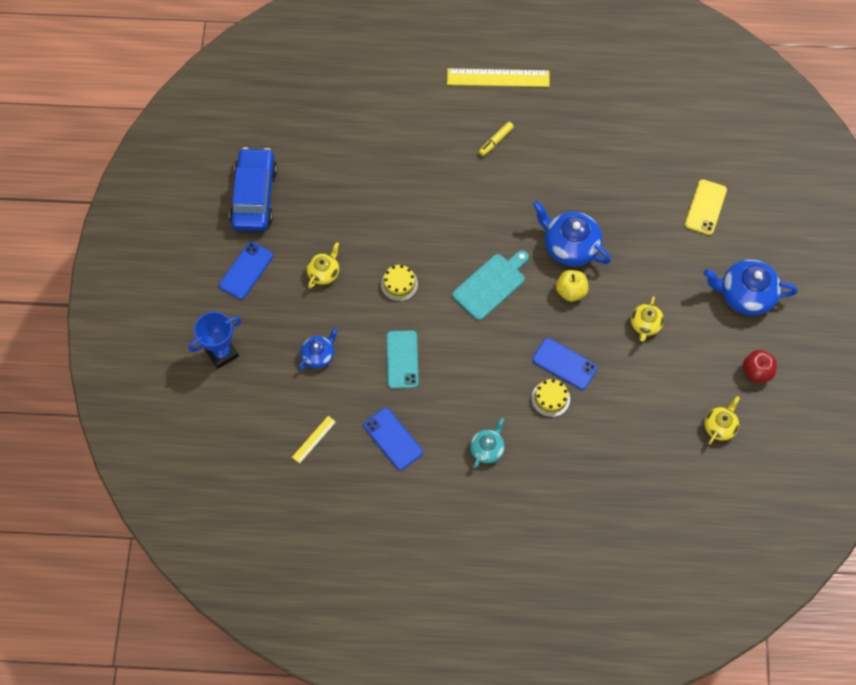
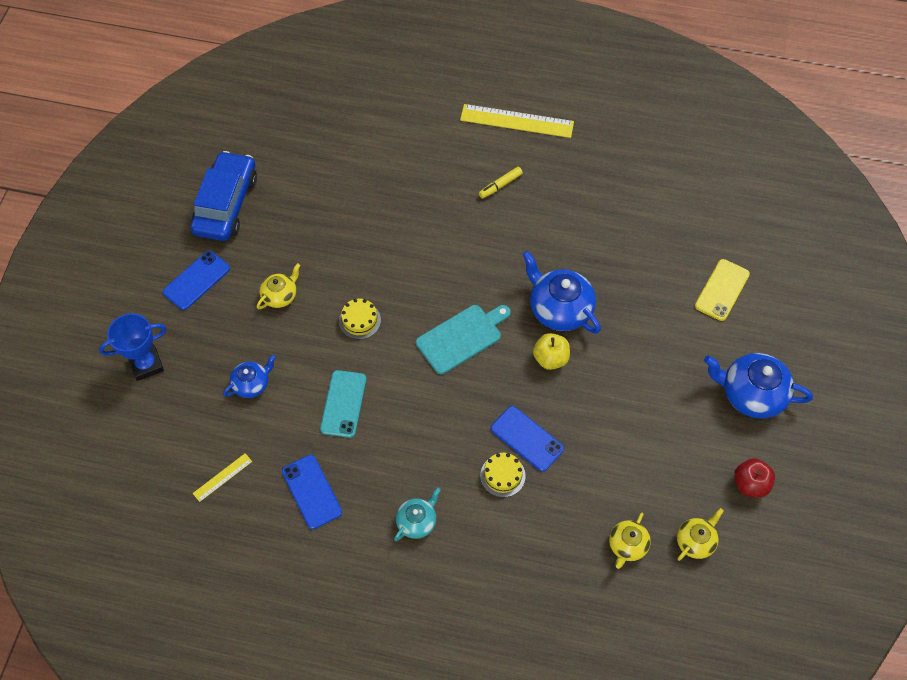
camera: 10 degrees right, 5 degrees down
(645, 325) = (629, 409): yellow teapot -> yellow teapot (627, 545)

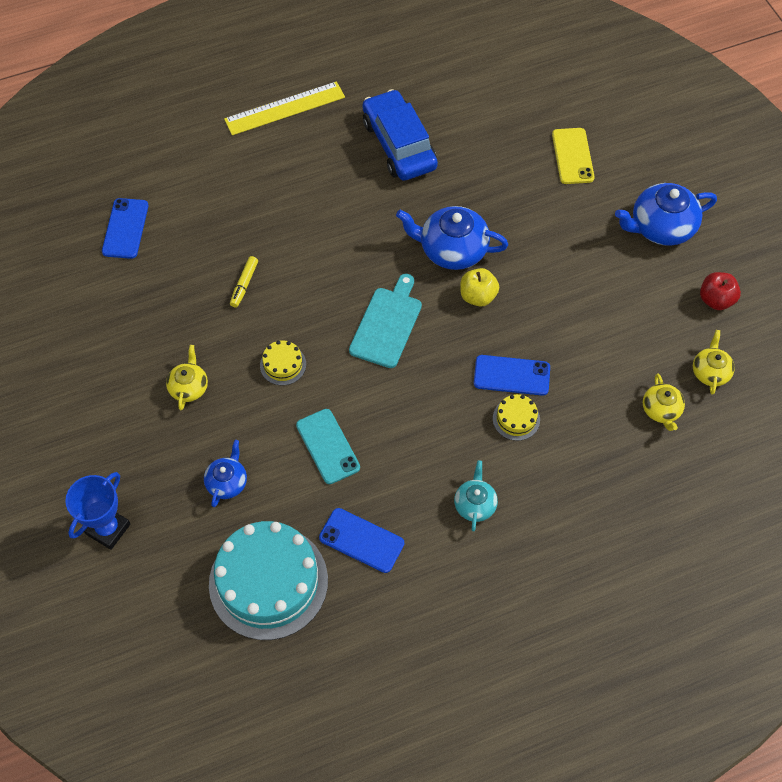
camera: 35 degrees left, 0 degrees up
(196, 280) = (94, 422): blue phone -> blue phone (125, 228)
(222, 477) = (268, 582): yellow ruler -> turquoise cake
(226, 204) = (65, 335): blue car -> blue car (399, 144)
(500, 185) = (315, 173): yellow marker -> yellow marker (244, 284)

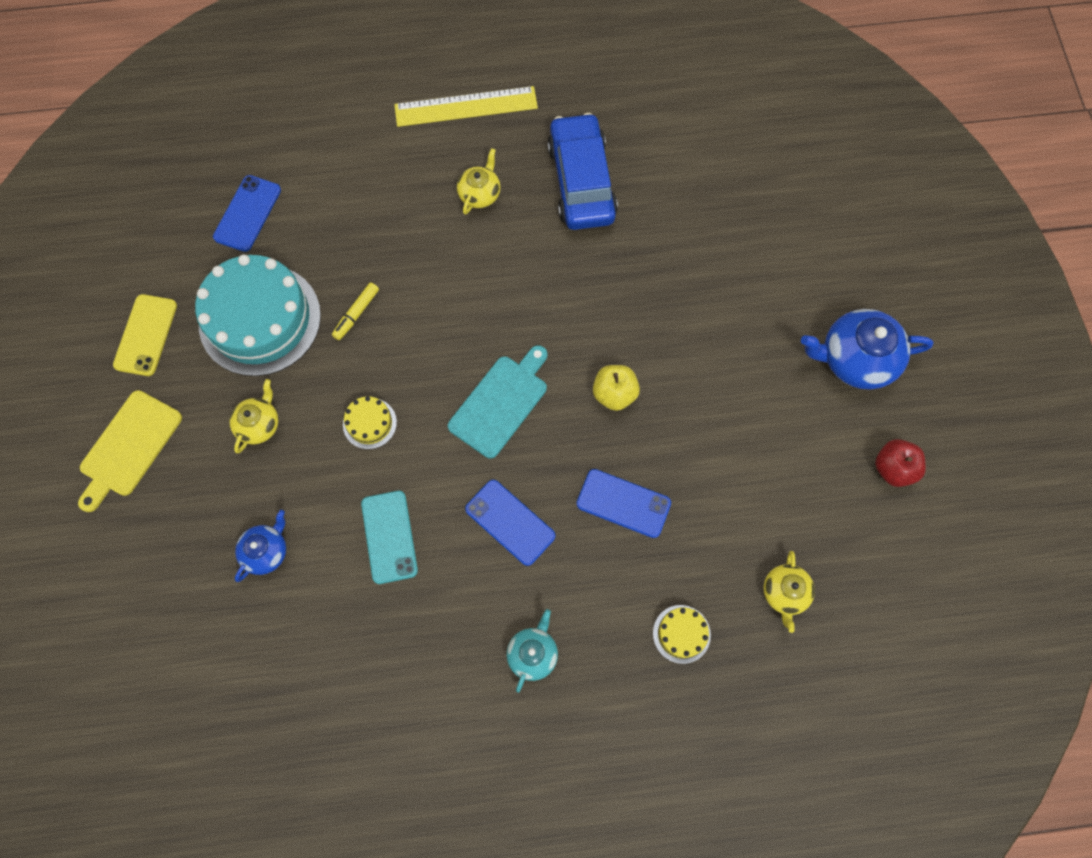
camera: 15 degrees right, 10 degrees up
(81, 431) = (128, 447): none -> yellow cutting board
(108, 529) = (122, 572): blue trophy -> none
(268, 582) = (275, 685): turquoise cake -> turquoise cake (260, 319)
(361, 540) = (392, 663): blue phone -> blue phone (510, 522)
(452, 250) = (602, 328): blue teapot -> none
(516, 419) = (612, 559): yellow cake -> yellow cake (681, 634)
(572, 156) = (778, 243): yellow phone -> yellow phone (145, 335)
(710, 372) = (858, 559): yellow teapot -> yellow teapot (480, 193)

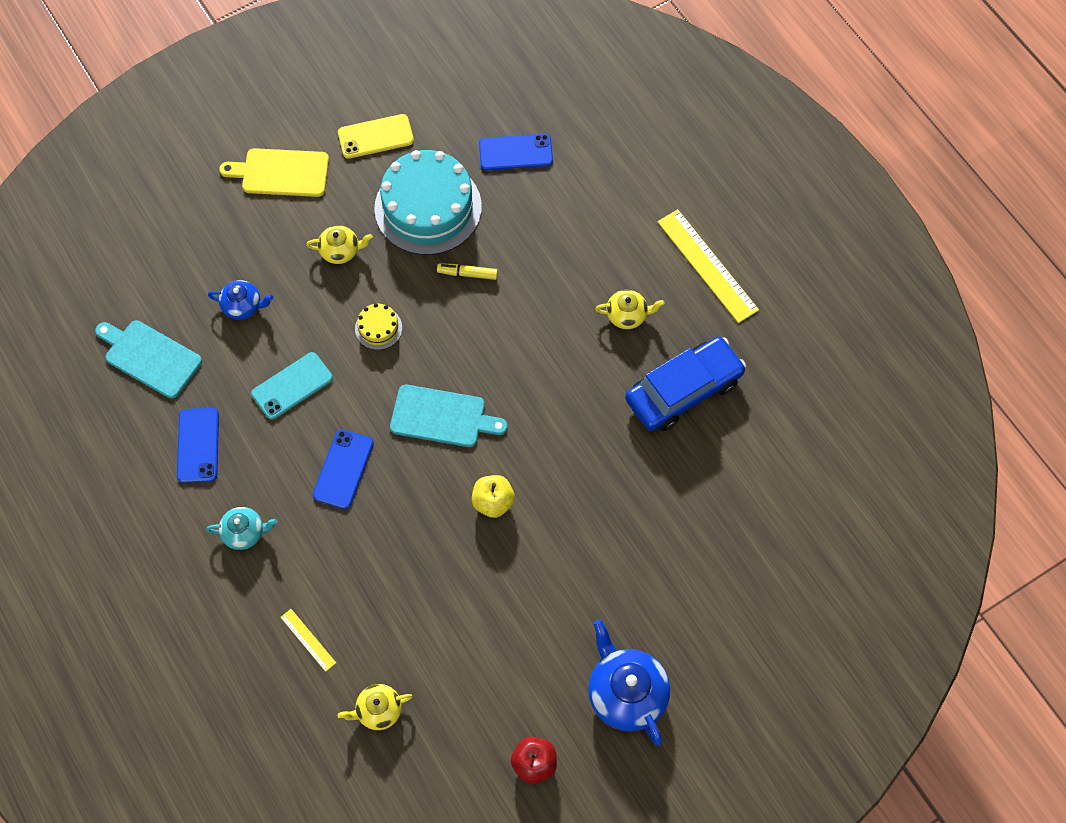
camera: 65 degrees right, 5 degrees down
(272, 678) = (150, 357): none -> turquoise cutting board
(623, 503) = (399, 549): blue phone -> blue phone (198, 445)
(681, 634) = (308, 640): yellow cake -> yellow ruler

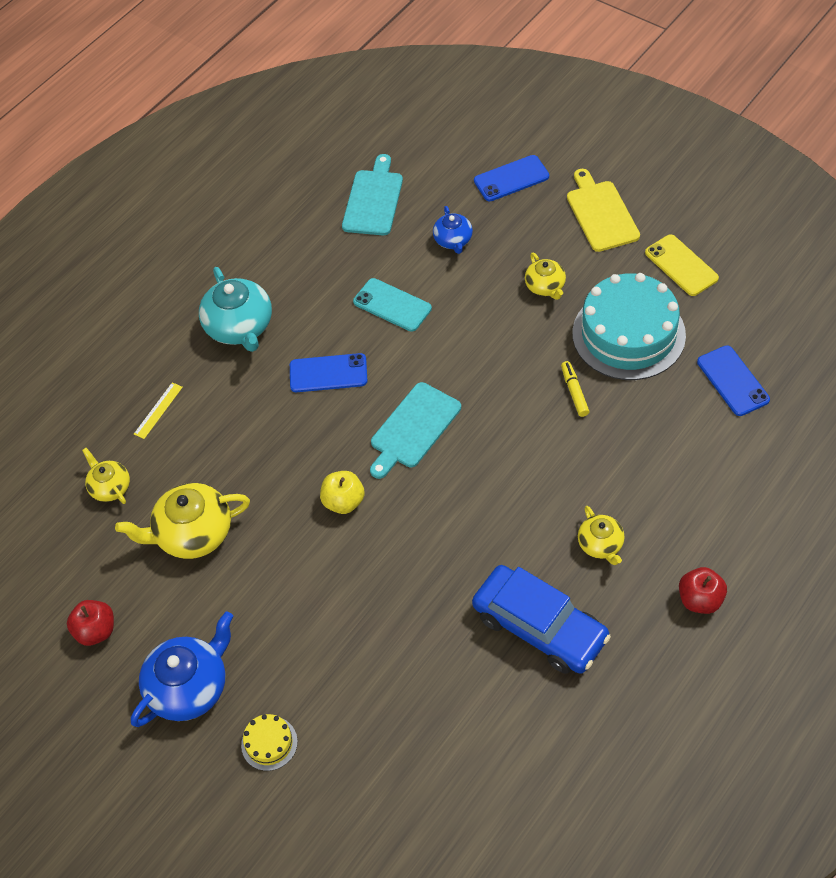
camera: 75 degrees right, 10 degrees down
(198, 445) = (307, 264): blue phone -> blue phone (511, 178)
(244, 532) = (240, 327): turquoise teapot -> turquoise teapot, size x1.77
(378, 328) = (481, 345): yellow cake -> yellow cake (269, 743)
(442, 417) = (413, 428): turquoise cutting board -> turquoise cutting board turned 45 degrees clockwise
(467, 646) = (193, 533): none -> yellow teapot
(707, 265) = (700, 600): yellow ruler -> red apple

